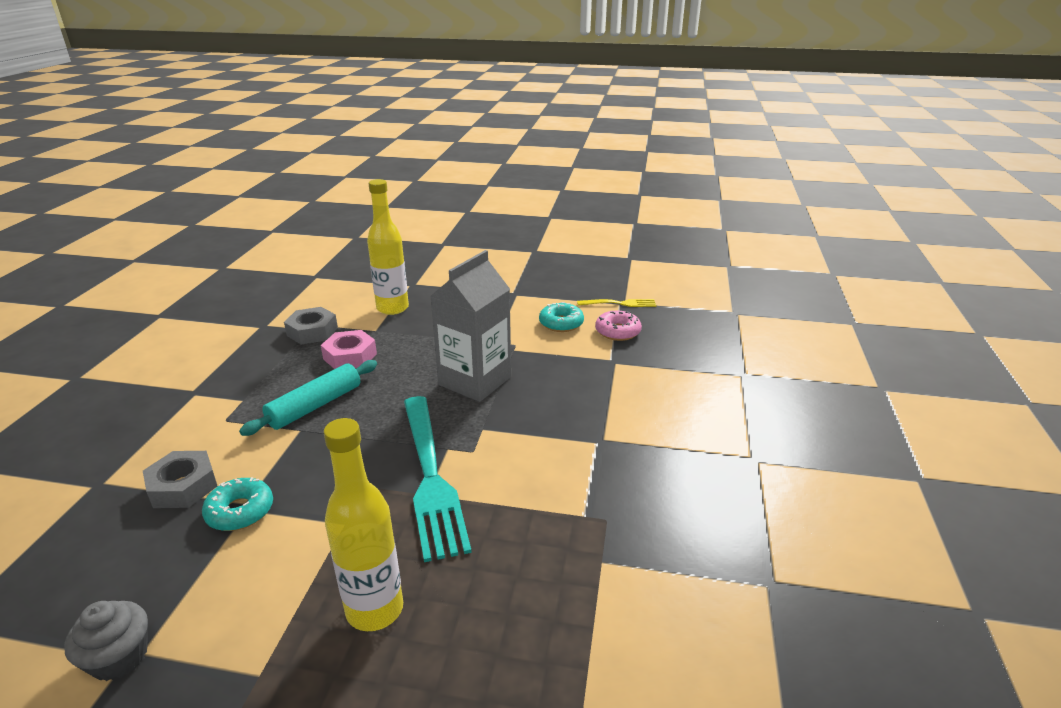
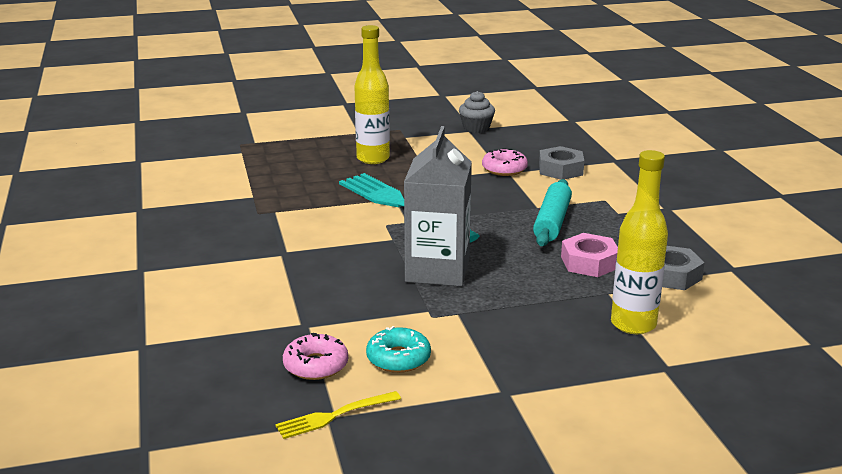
camera: 155 degrees right, 5 degrees down
(240, 511) = (504, 169): turquoise donut -> pink donut

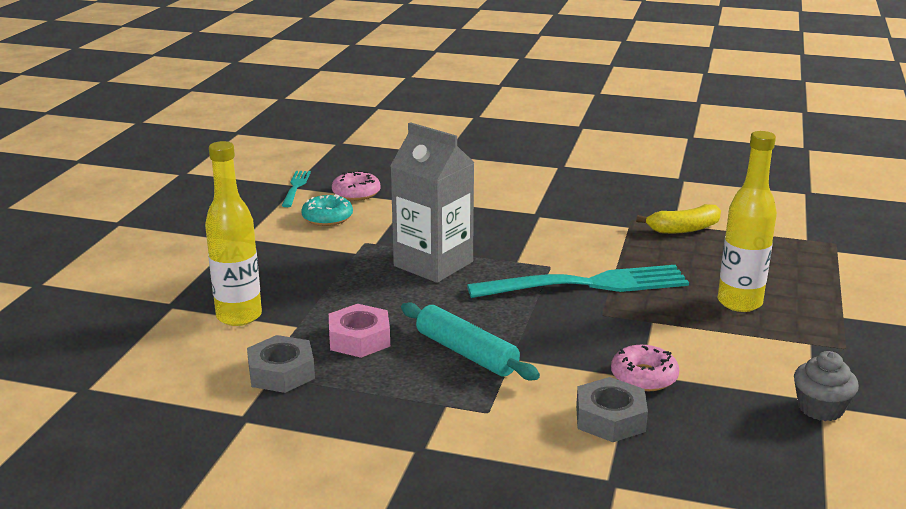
camera: 120 degrees right, 0 degrees up
(261, 191) = (683, 229): none -> yellow banana
(334, 416) = (296, 187): yellow fork -> turquoise fork

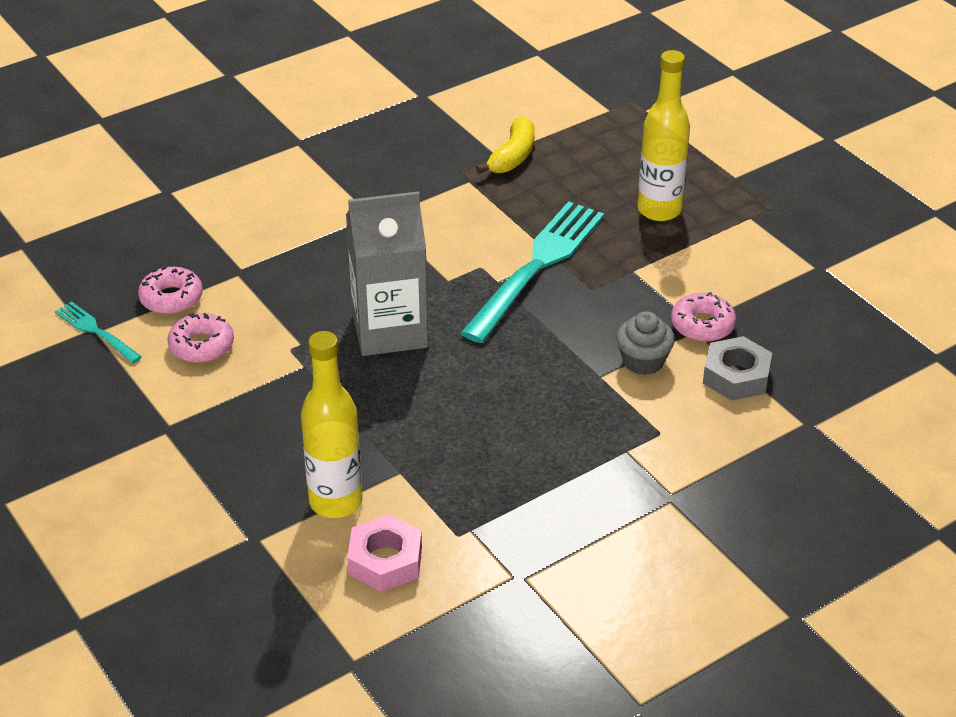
camera: 50 degrees left, 15 degrees up
(281, 372) = (470, 520): grey nut -> none
(327, 217) = (201, 346): turquoise donut -> pink donut
(359, 339) = (469, 445): pink nut -> pink nut (385, 561)
(466, 353) = (564, 396): turquoise rolling pin -> none
(820, 408) = (829, 271): grey cupcake -> grey cupcake (643, 361)

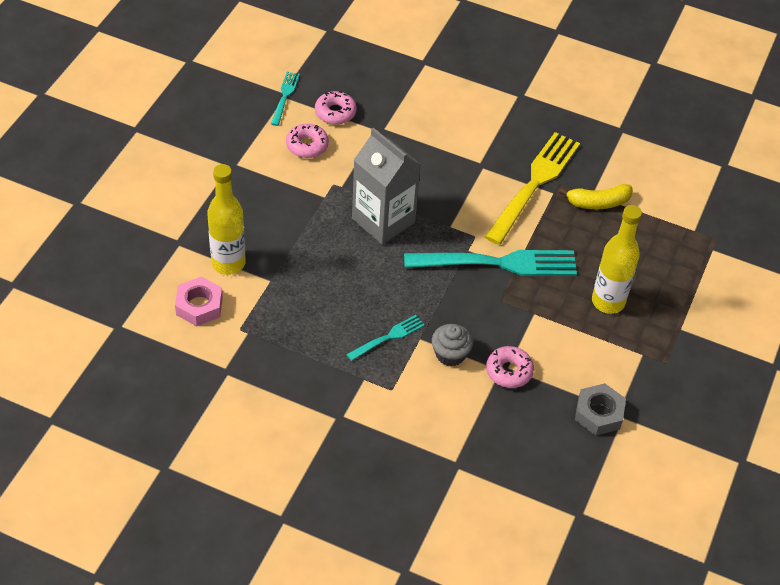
camera: 55 degrees right, 10 degrees up
(444, 190) = (534, 184): none -> yellow fork
(578, 403) = (388, 337): none -> turquoise fork
(736, 376) = (473, 408): grey nut -> grey nut (599, 413)

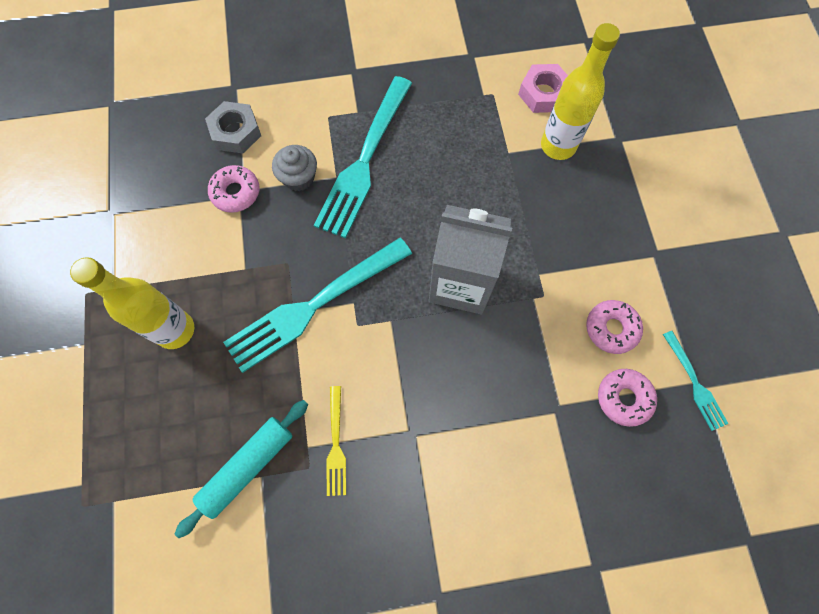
camera: 150 degrees right, 20 degrees up
(388, 337) = (364, 160): turquoise fork -> turquoise fork, size x2.08
(534, 184) = (336, 444): yellow fork -> yellow fork, size x0.48
(598, 203) = (248, 467): yellow banana -> turquoise rolling pin
(599, 413) = (131, 200): grey nut -> grey nut (236, 132)

